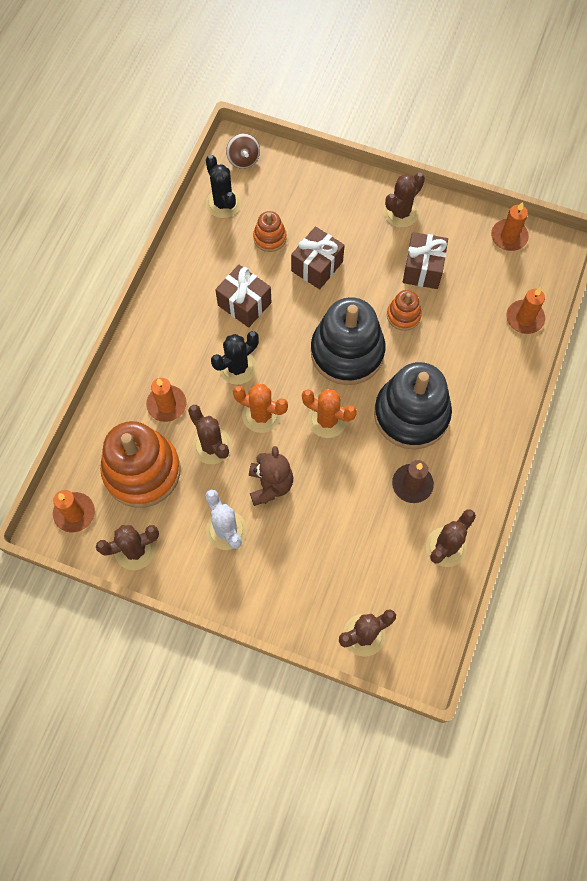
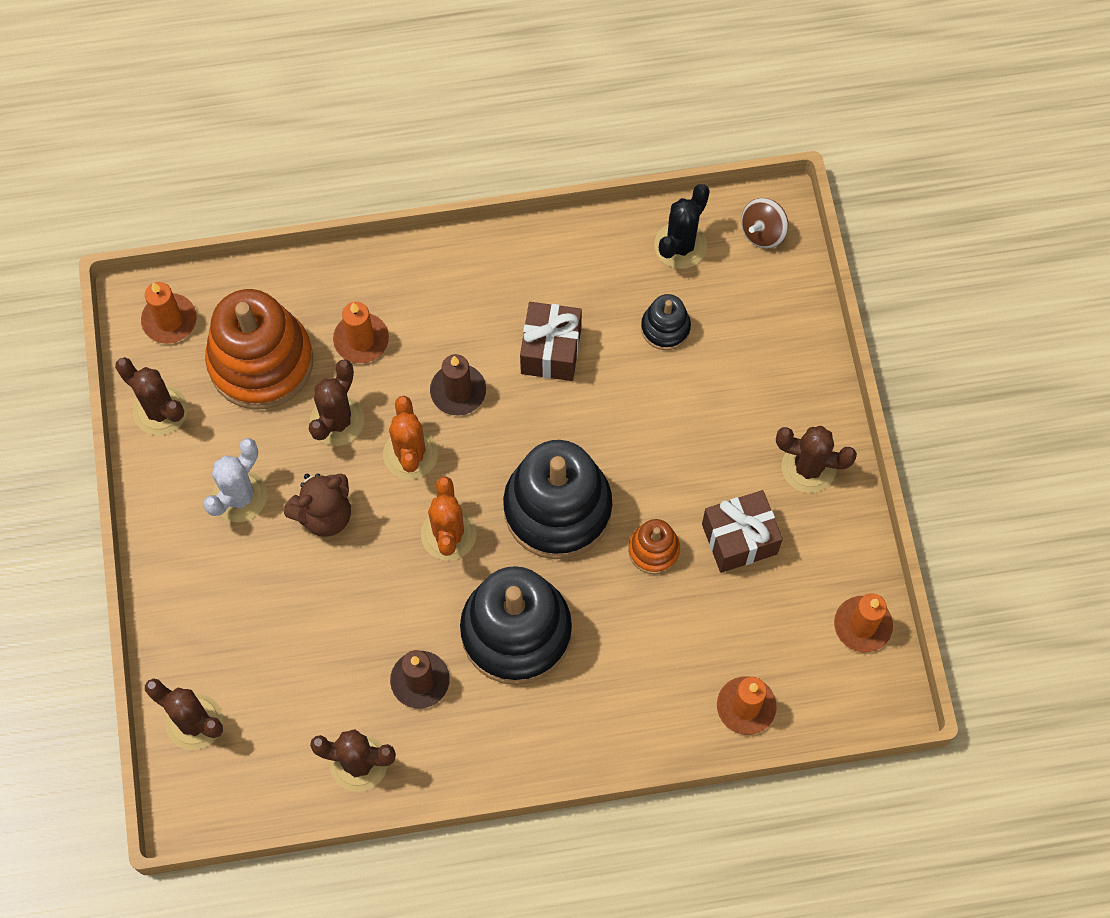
camera: 60 degrees right, 0 degrees up
(237, 367) = (458, 391): black cactus -> brown candle
(270, 238) = (665, 328): orange stacking toy -> black stacking toy
(317, 266) = (659, 407): brown gift -> none

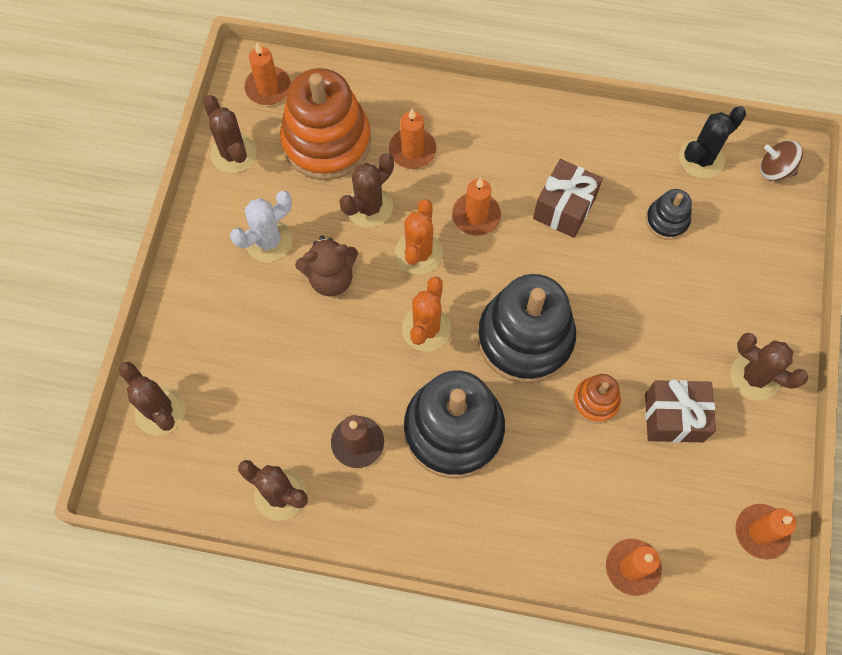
camera: 20 degrees right, 0 degrees up
(458, 391) = (476, 216): brown candle -> orange candle
(762, 232) = (775, 170): brown spinning top -> brown spinning top turned 45 degrees clockwise

